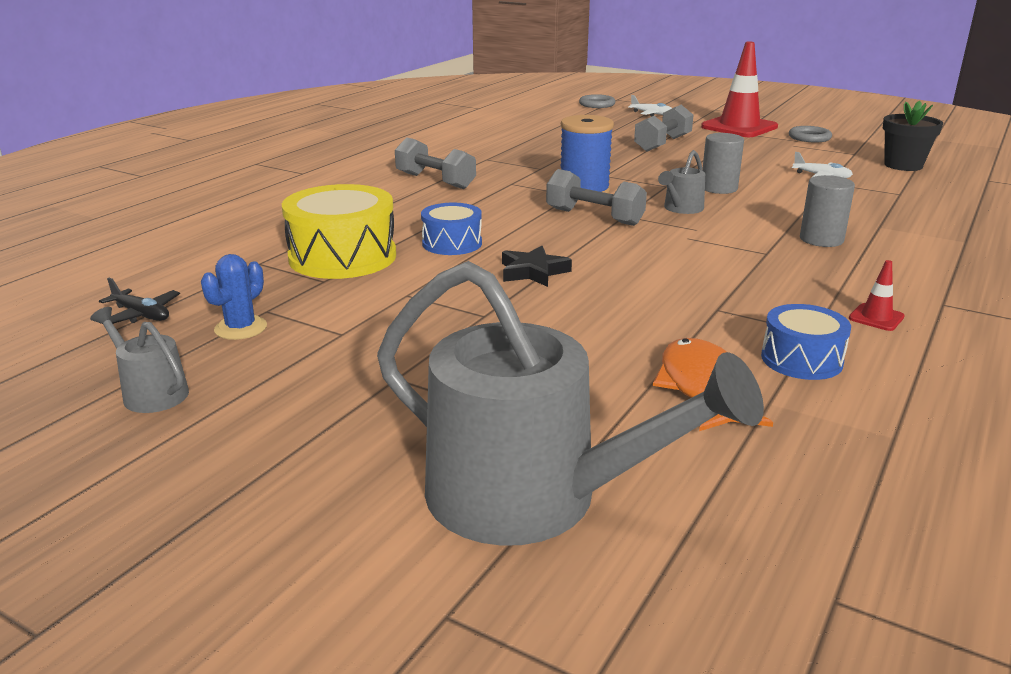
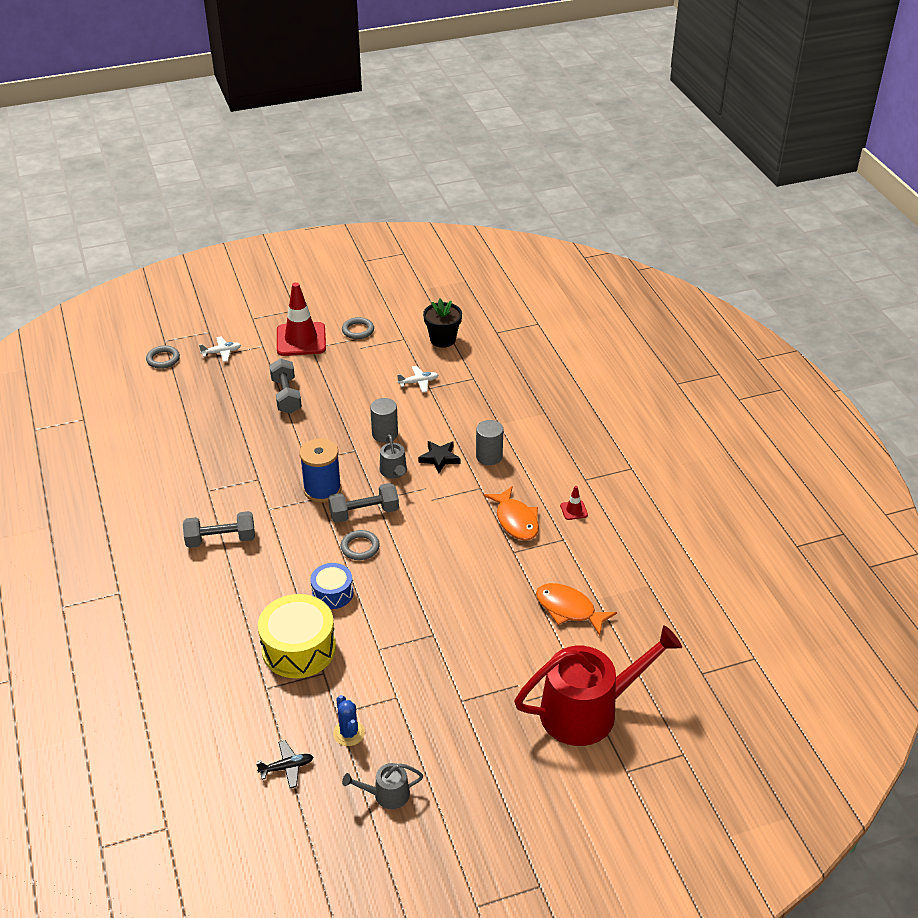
camera: 50 degrees left, 15 degrees up
(530, 497) = (587, 711): grey watering can -> red watering can
(533, 272) = (405, 585): black star -> black star (439, 458)
(543, 232) = (360, 547): none -> grey ring
(768, 290) = (516, 520): none -> orange fish
(801, 359) = (579, 563): blue drum -> none

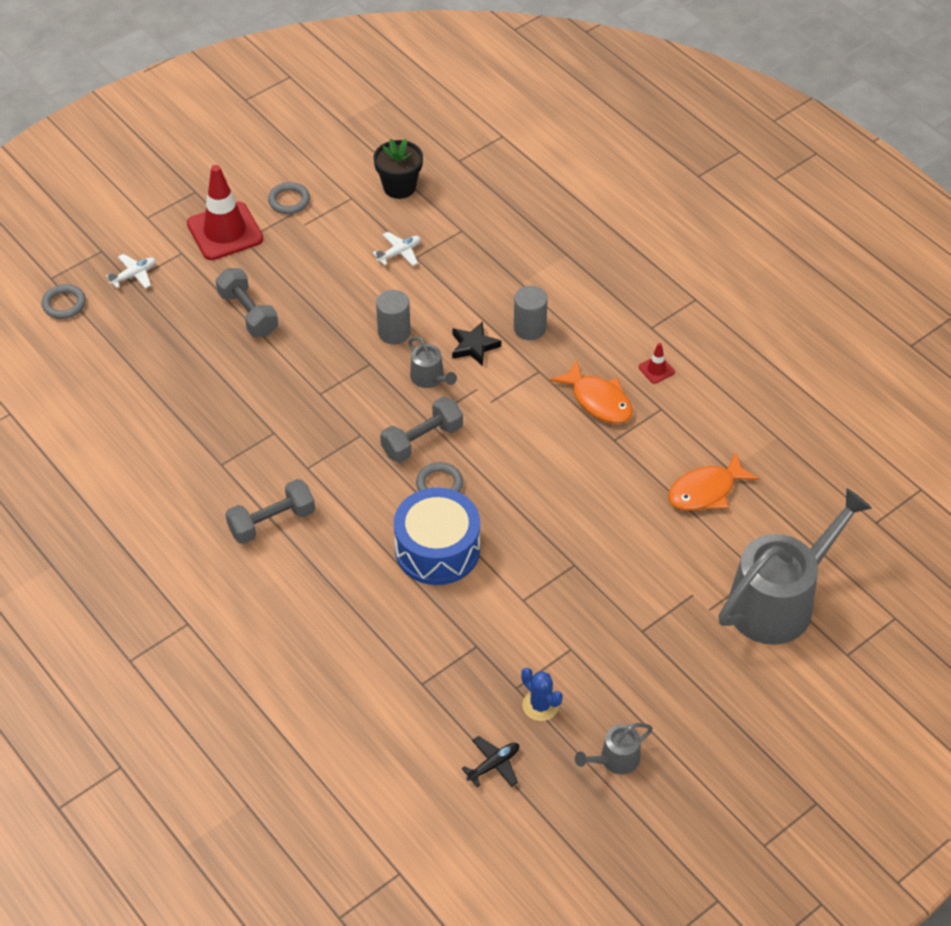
camera: 20 degrees left, 10 degrees up
(299, 648) = (434, 626): yellow drum -> none
(322, 490) = (358, 425): blue spool -> none
(332, 593) = (437, 549): blue drum -> blue drum, size x1.72
(569, 609) = (706, 491): orange fish -> orange fish turned 45 degrees counterclockwise
(587, 711) = (778, 601): red watering can -> grey watering can

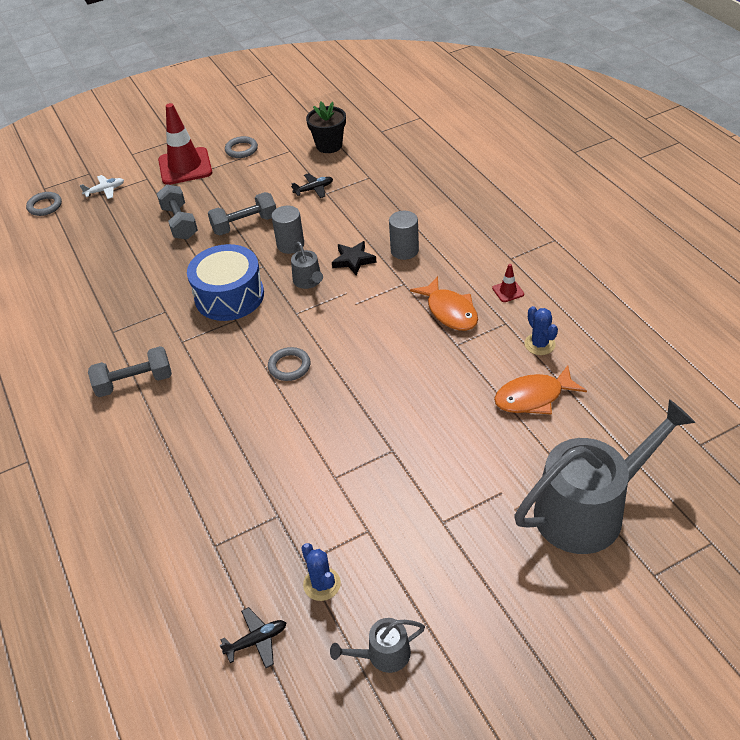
camera: 15 degrees right, 5 degrees down
(399, 253) = (314, 189): white plane -> black plane
(422, 440) = (286, 329): grey dumbbell -> grey dumbbell (245, 225)
(437, 549) = (269, 422): blue drum -> blue drum (229, 296)
(702, 430) = (539, 344): none -> blue cactus

